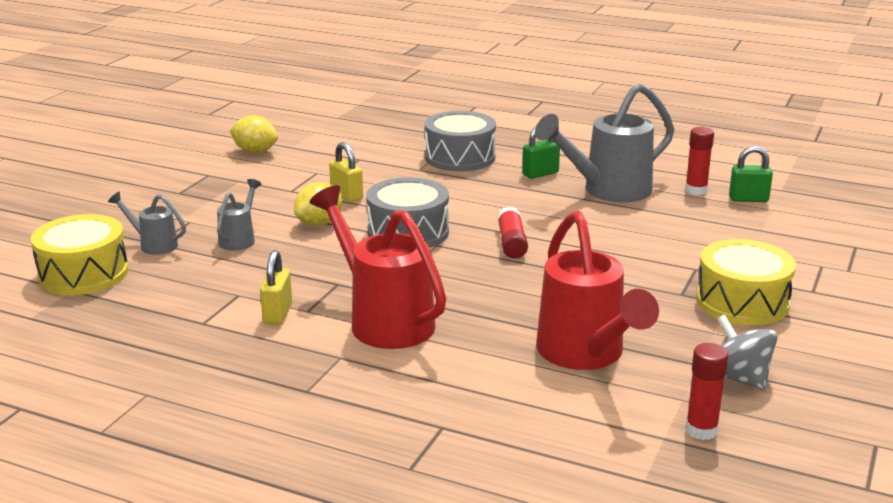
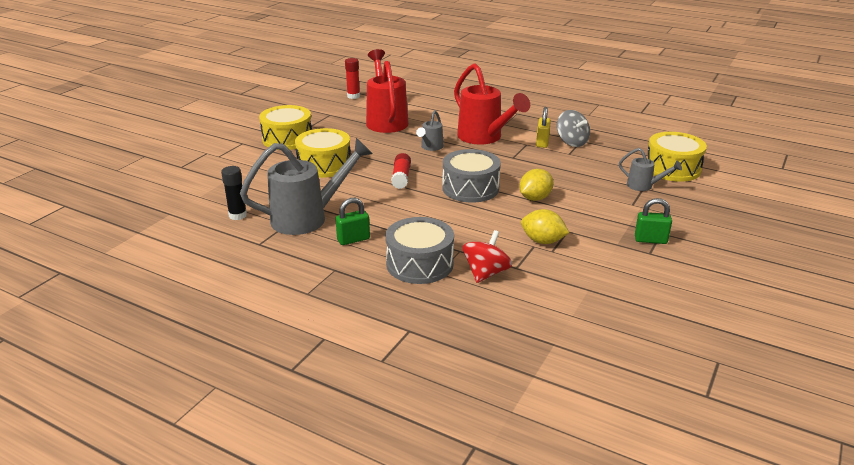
camera: 175 degrees left, 5 degrees up
(239, 239) = (587, 188): grey watering can -> grey watering can (430, 147)
(255, 151) = (622, 283): yellow lemon -> yellow lemon (542, 241)
(346, 196) = (519, 223): yellow padlock -> none
(391, 153) = (486, 273): none -> red spinning top
(639, 257) = (324, 165): none -> yellow drum
(696, 190) = (238, 215): red glue stick -> black glue stick
(738, 378) = (322, 110): grey spinning top -> grey spinning top (571, 142)
(748, 199) = (206, 205): green padlock -> green padlock (650, 240)

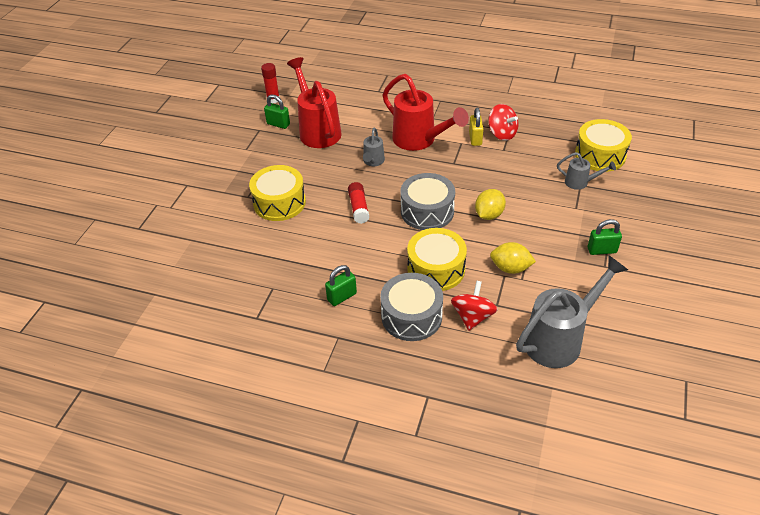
camera: 10 degrees left, 15 degrees up
(238, 215) = (222, 285): black glue stick -> none
(287, 139) = (230, 172): yellow drum -> yellow drum (436, 269)
(308, 218) = (290, 276): grey watering can -> grey watering can (560, 339)
(350, 112) = (278, 124): none -> green padlock
(571, 142) = (502, 134): grey spinning top -> red spinning top

